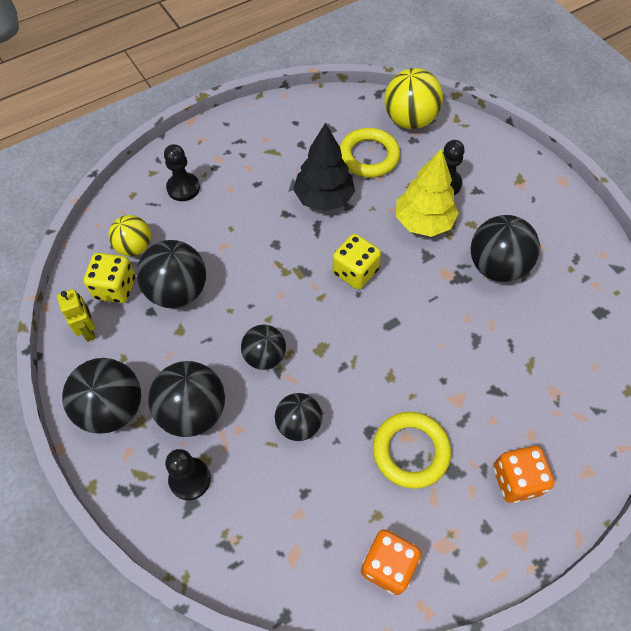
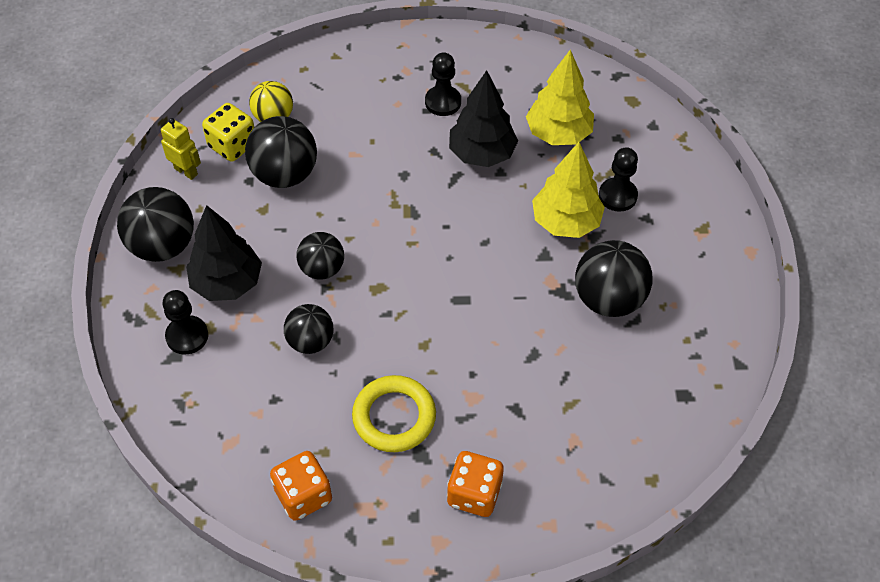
camera: 30 degrees right, 5 degrees down
(89, 330) = (186, 171): yellow robot -> yellow robot turned 60 degrees counterclockwise
(183, 188) = (354, 83): black pawn -> black pawn (443, 102)
(193, 411) = (227, 283): black ball -> black tree
(355, 272) = (461, 236): yellow dice -> none
(369, 156) = (558, 134): yellow ring -> yellow tree
(409, 120) = (629, 116): yellow ball -> none

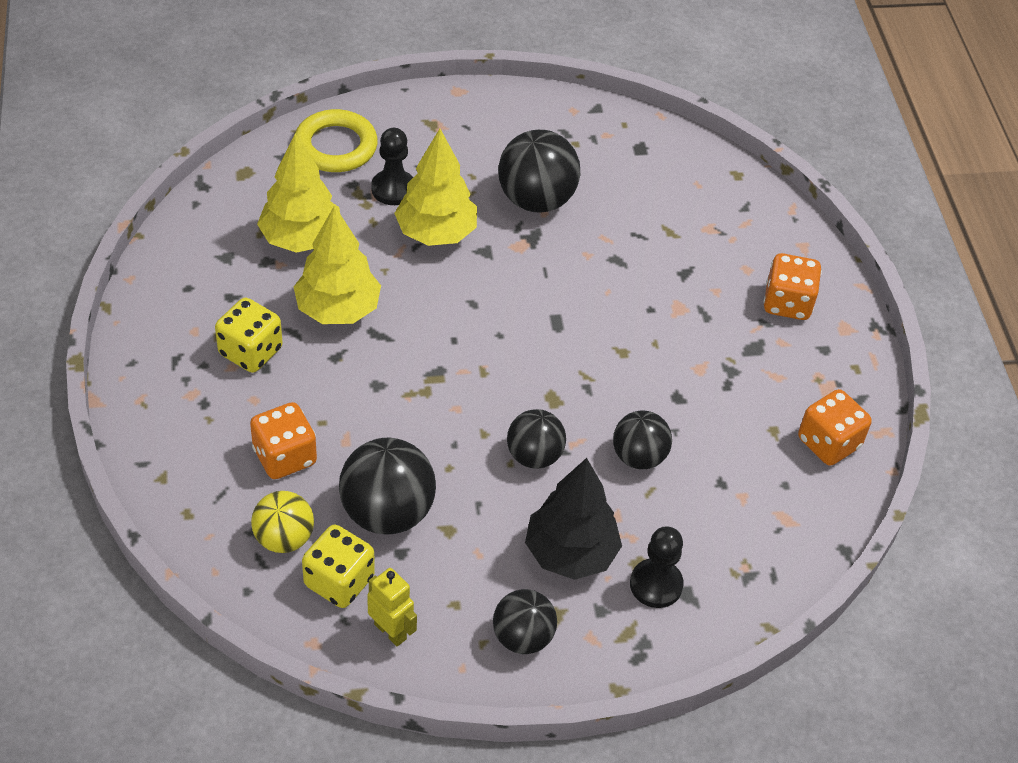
camera: 100 degrees left, 5 degrees down
(162, 246) = (522, 637): black ball -> black ball, size x0.64
(186, 171) = (390, 631): yellow robot -> yellow robot turned 105 degrees clockwise
(343, 119) = (284, 456): none -> orange dice
(394, 417) = (718, 372): yellow ring -> yellow ring (336, 146)
(443, 102) = (250, 351): black pawn -> yellow dice
(482, 154) = (337, 309): black tree -> yellow tree

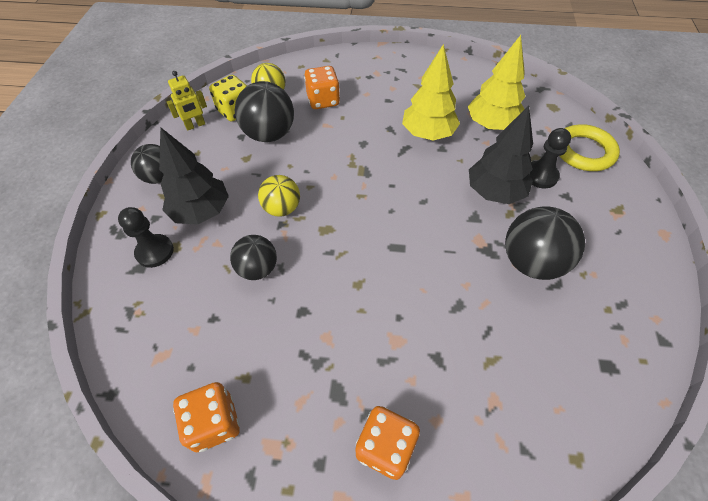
camera: 110 degrees right, 5 degrees up
(250, 351) = (401, 95): yellow dice -> none
(436, 233) = (495, 192): yellow tree -> black tree
(534, 456) = (282, 208): black ball -> yellow ball

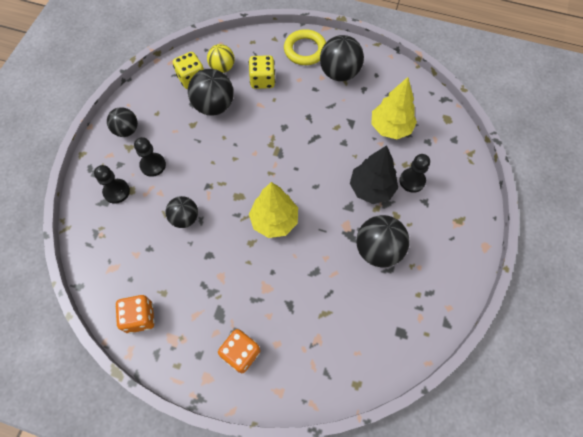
camera: 10 degrees right, 10 degrees up
(195, 125) = (159, 87): yellow robot -> none
(201, 211) = (153, 165): black tree -> black pawn
(282, 208) = (211, 173): yellow ball -> none
(323, 100) = (262, 80): orange dice -> yellow dice
(412, 81) = (339, 73): none -> black ball
(428, 134) = (337, 127): yellow tree -> yellow tree (274, 220)
(584, 151) = (455, 165): yellow ring -> yellow ring (305, 50)

